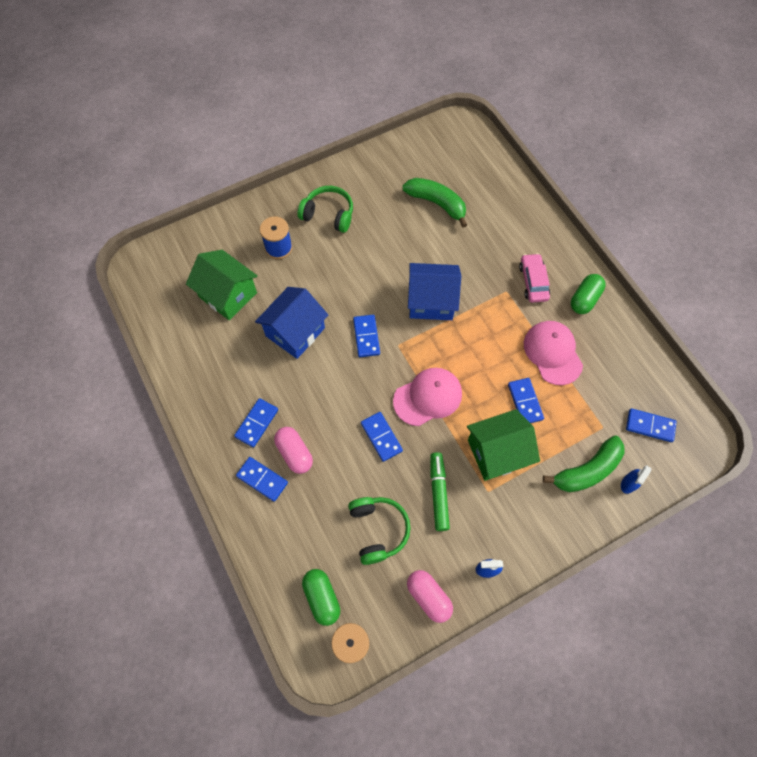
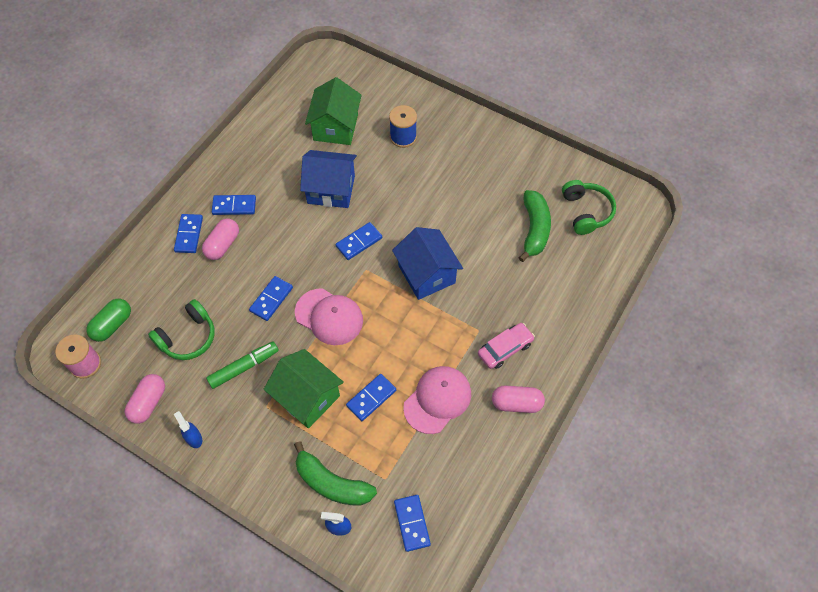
camera: 60 degrees right, 5 degrees down
(328, 214) = (461, 154): green headphones -> green headphones (586, 212)
(584, 299) = (516, 403): green capsule -> pink capsule

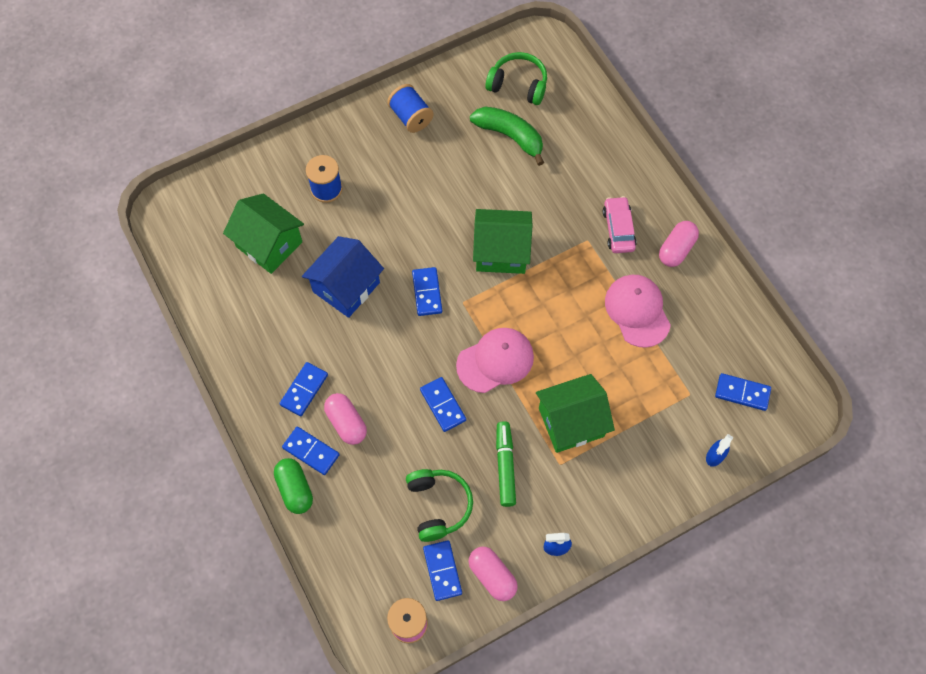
camera: 60 degrees left, 5 degrees up
(112, 325) = (377, 577): green capsule -> green capsule (295, 489)
(331, 483) = (670, 442): green banana -> none
(371, 398) = (604, 366): blue domino -> blue domino (442, 571)
(426, 274) = (501, 252): blue house -> green house
(502, 157) = (411, 117): none -> blue spool

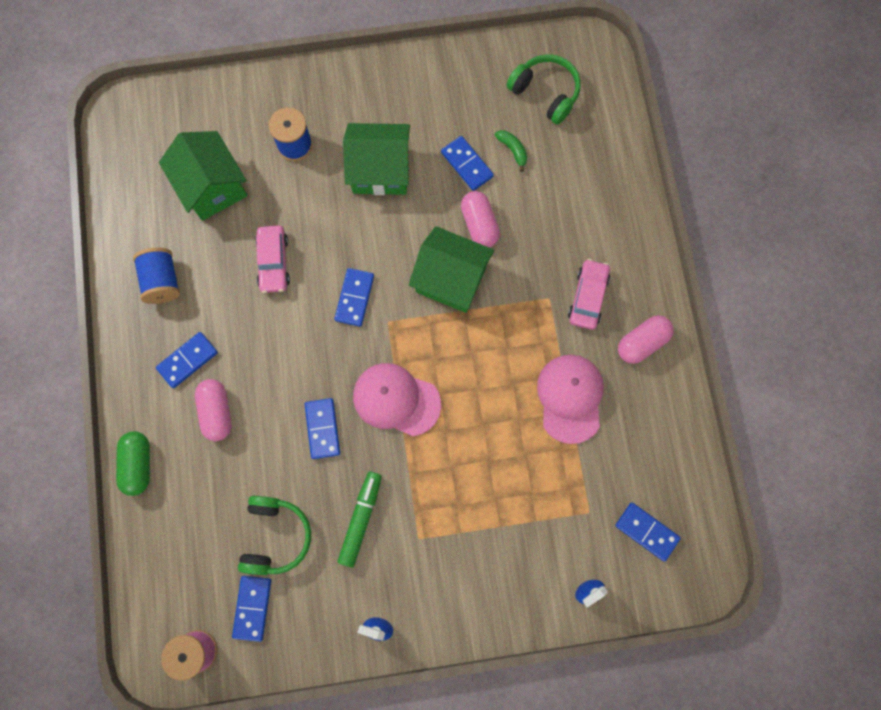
camera: 20 degrees right, 10 degrees up
(311, 451) = (169, 430): blue domino -> blue domino (467, 164)
(346, 287) = (273, 262): blue house -> pink car
(411, 117) = (414, 92): blue spool -> blue spool (162, 281)
(492, 576) = (301, 633): pink capsule -> pink capsule (479, 224)
(495, 361) = (396, 400): pink cap -> pink cap turned 150 degrees counterclockwise
(510, 136) = (513, 150): green banana -> green banana, size x0.48
(571, 422) = (449, 497): green house -> green house (380, 170)

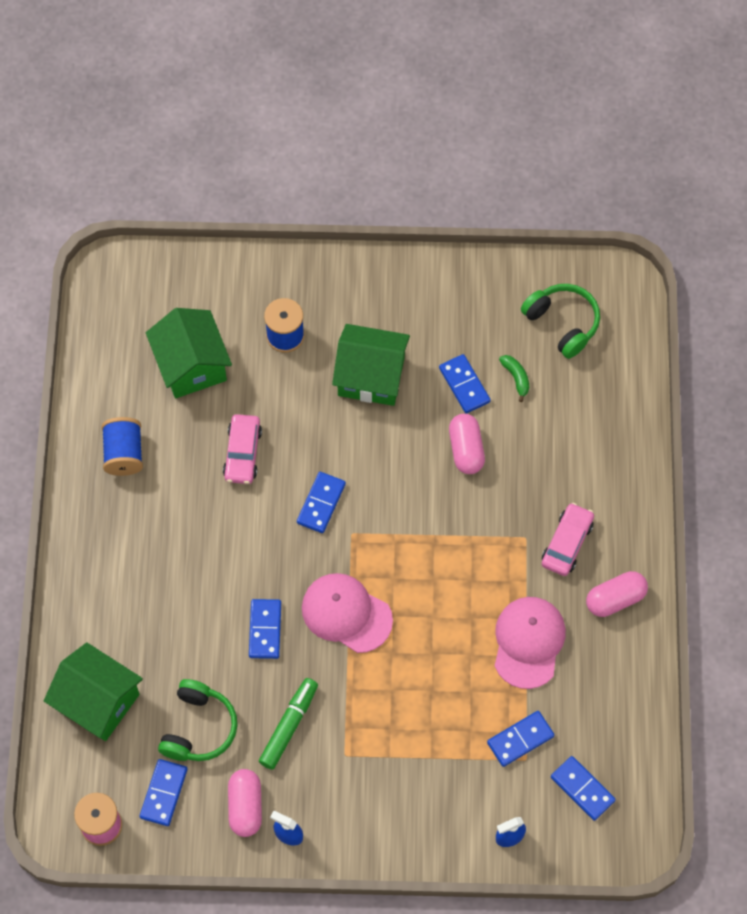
camera: 10 degrees right, 10 degrees down
(138, 464) = (70, 633): green capsule -> none
(188, 360) = (137, 538): blue domino -> blue domino (520, 739)
(217, 412) = (159, 595): pink capsule -> pink capsule (245, 806)
(451, 279) = (425, 501): green house -> green house (98, 701)

